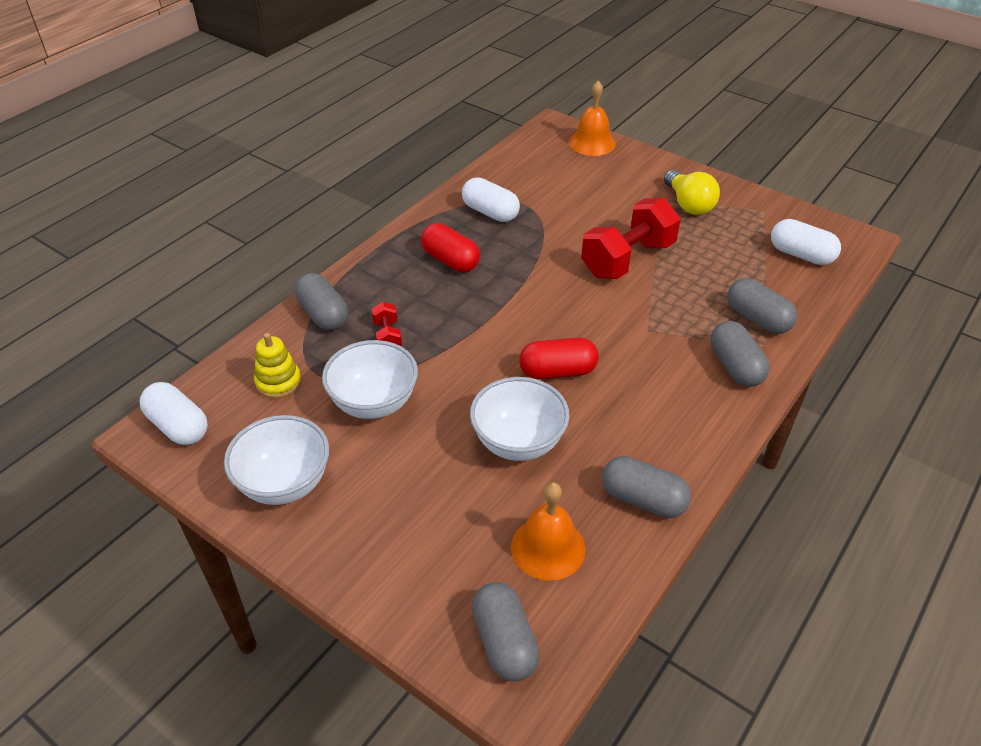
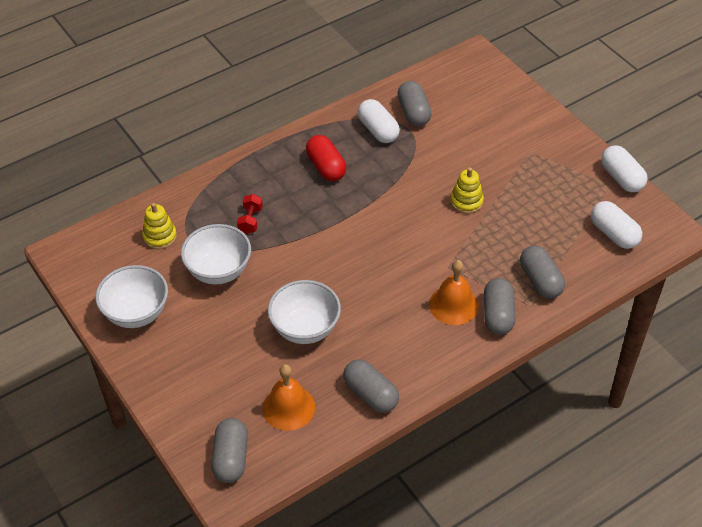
camera: 20 degrees right, 5 degrees up
(178, 426) = (82, 252): white capsule -> white capsule (621, 178)
(323, 314) = (212, 190): grey capsule -> grey capsule (413, 113)
(557, 371) = (361, 282): red capsule -> none
(592, 143) = (499, 81): orange bell -> orange bell (453, 305)
(627, 259) = (466, 201): red dumbbell -> yellow stacking toy
(688, 204) = (547, 162): yellow light bulb -> none

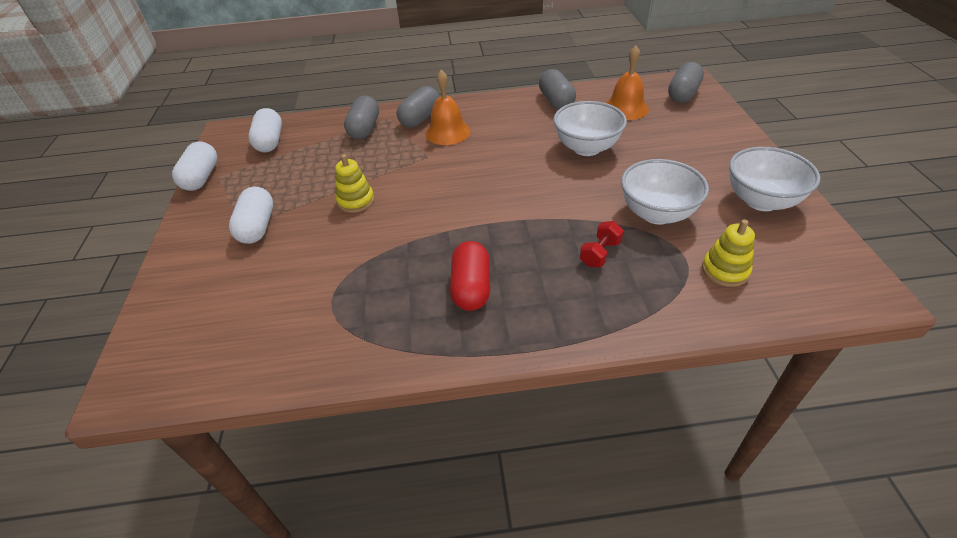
camera: 150 degrees left, 5 degrees down
(378, 130) = (369, 314): white capsule -> white capsule (257, 227)
(413, 113) = (303, 323): grey capsule -> none

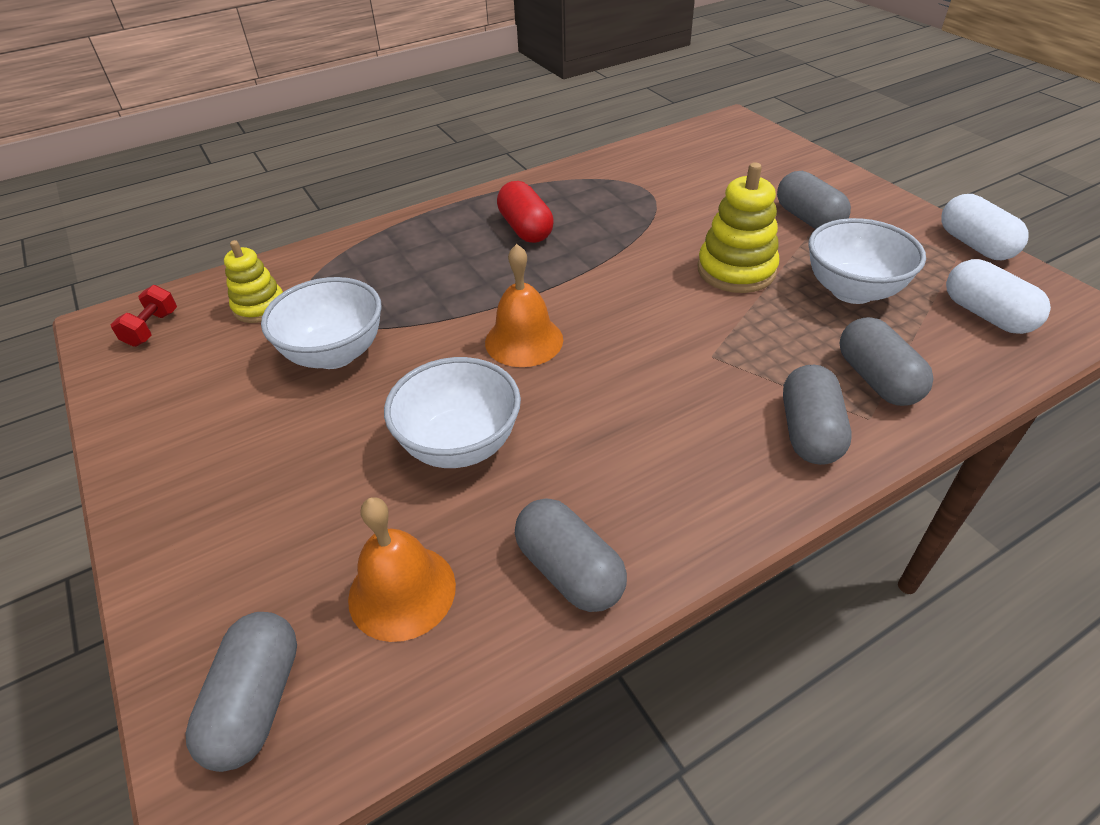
camera: 155 degrees right, 0 degrees up
(257, 227) = (808, 219): white capsule -> grey capsule
(356, 201) = (736, 270): yellow stacking toy -> yellow stacking toy, size x1.53
(447, 132) = (726, 413): orange bell -> orange bell (524, 340)
(600, 254) = (402, 289): red dumbbell -> red dumbbell (152, 329)
(761, 201) = (179, 412): white bowl -> white bowl (852, 291)

